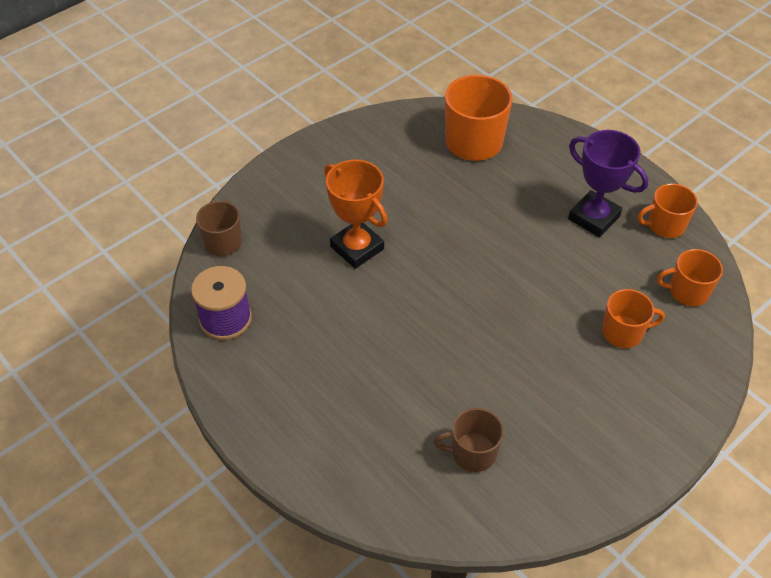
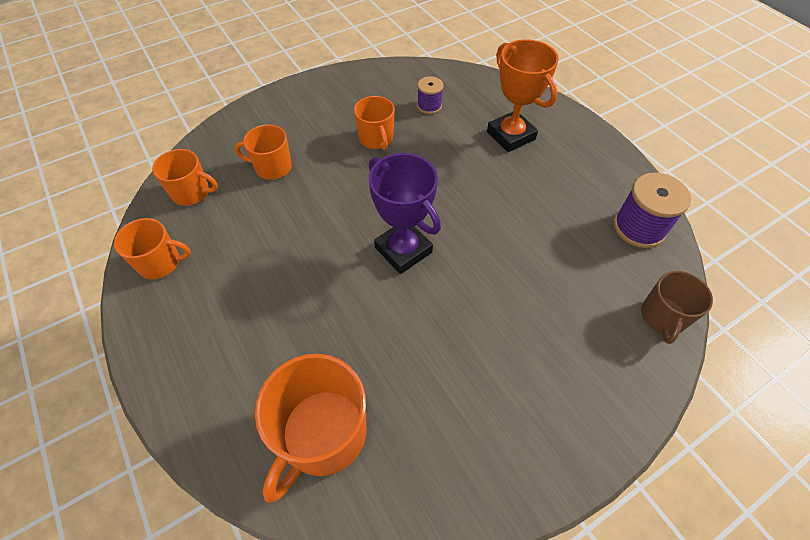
camera: 170 degrees left, 5 degrees up
(357, 248) = (505, 286): orange trophy -> orange trophy (511, 135)
(472, 453) = (429, 106): brown mug -> purple spool
(523, 388) = (376, 139): none -> orange mug
(594, 218) = (230, 284): purple trophy -> purple trophy (403, 250)

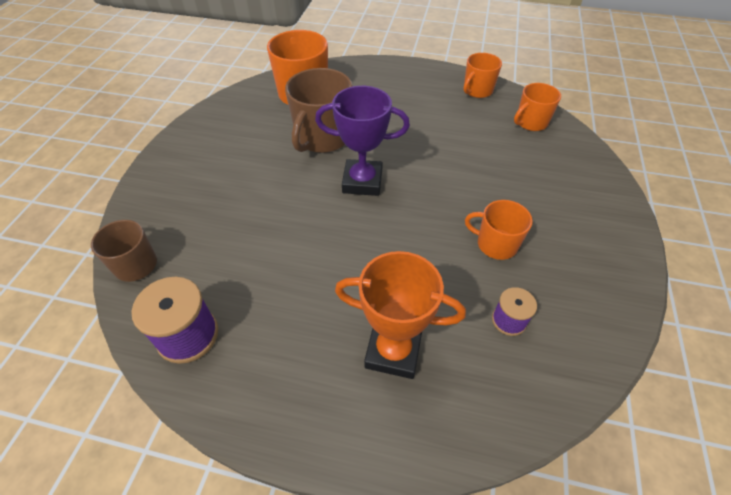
camera: 135 degrees right, 5 degrees down
(272, 167) = (520, 167): orange mug -> none
(381, 332) = (322, 138): none -> brown mug

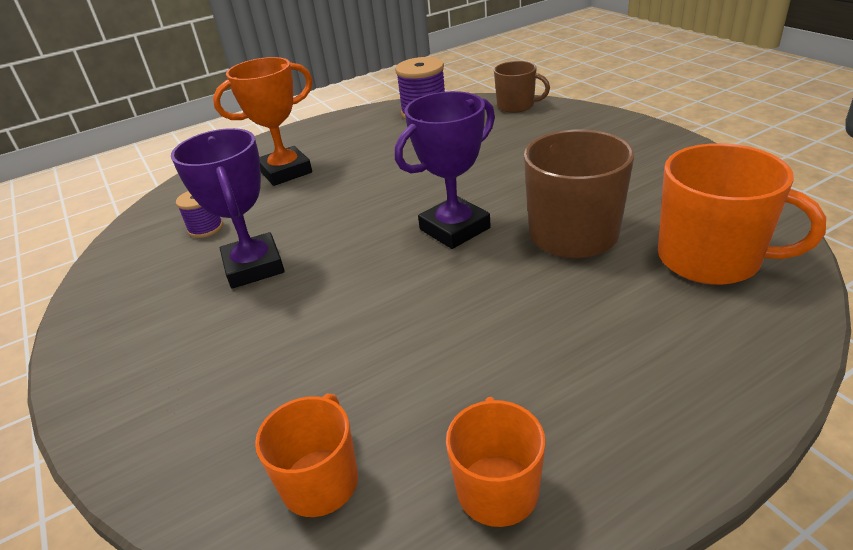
camera: 140 degrees right, 15 degrees down
(495, 244) = (254, 267): orange mug -> purple trophy

